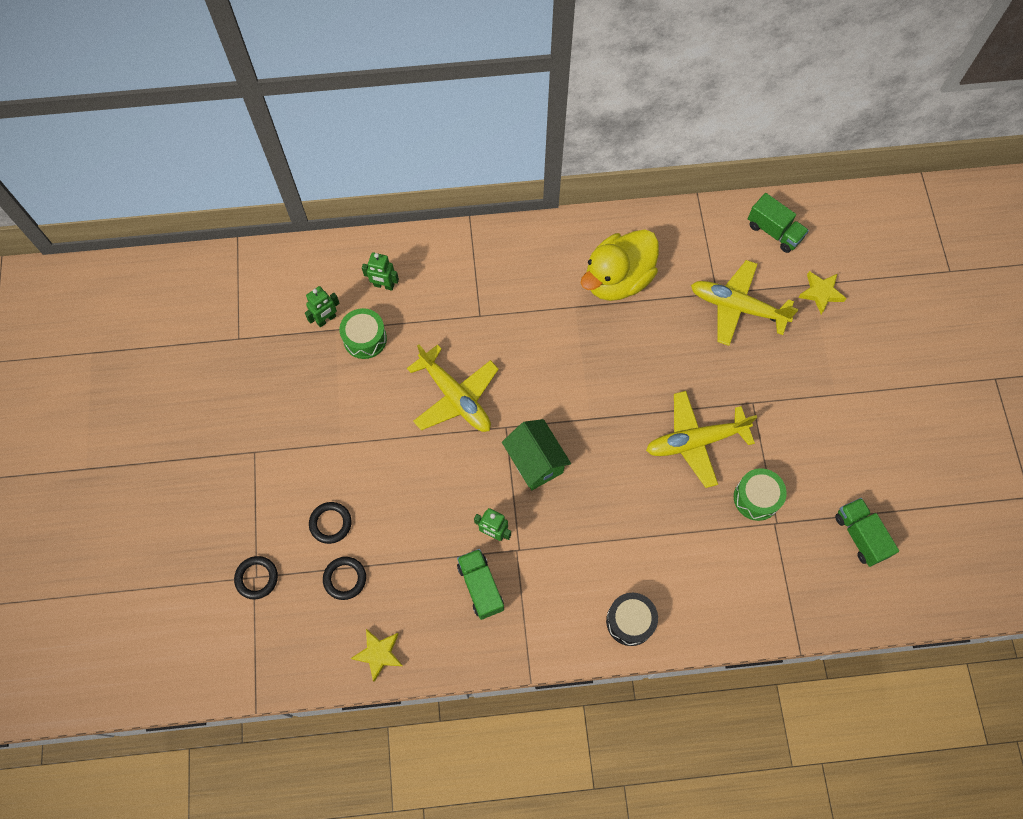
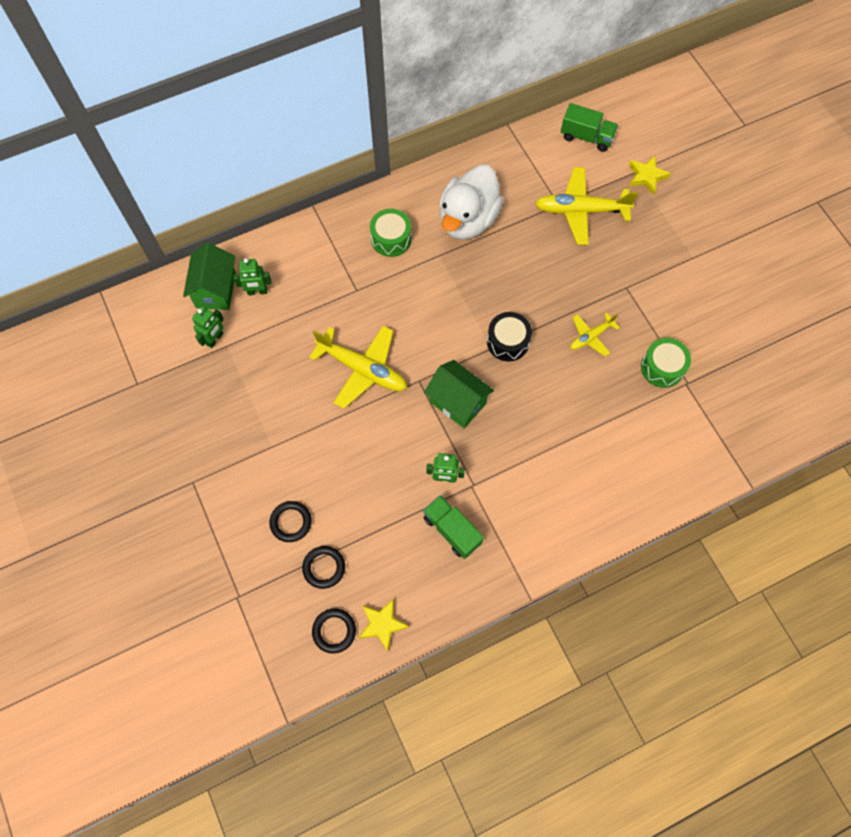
camera: 20 degrees left, 0 degrees up
(257, 578) = (240, 597): black ring -> black ring (334, 631)
(345, 271) = (216, 290): none -> green house
(365, 339) = (258, 345): green drum -> green drum (391, 239)
(617, 279) = (468, 220): yellow duck -> white duck
(630, 621) = (596, 512): black drum -> black drum (508, 342)
(695, 441) = (590, 337): yellow plane -> yellow plane, size x0.55
(860, 536) = (761, 369): green truck -> none

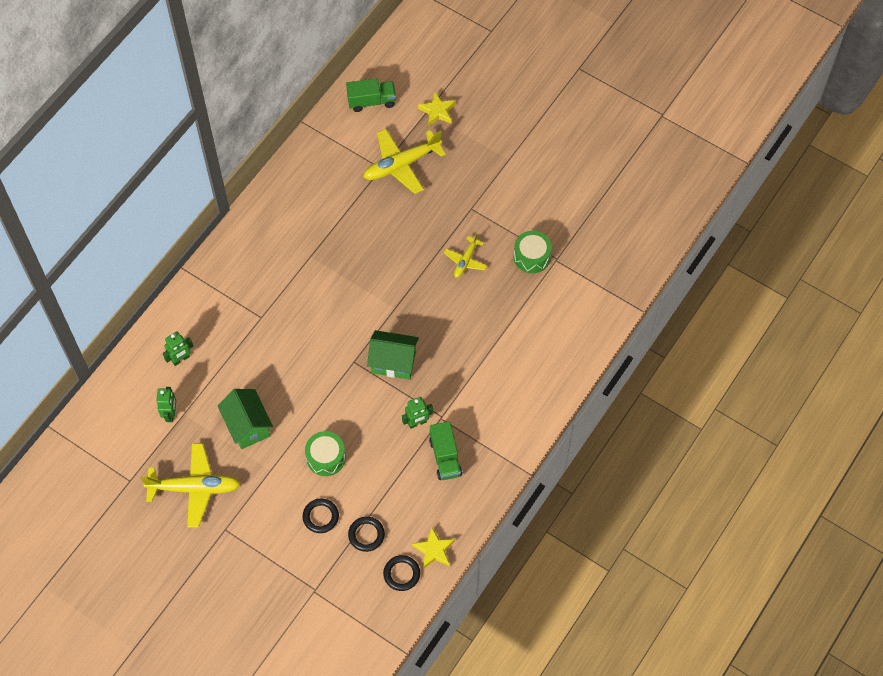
camera: 30 degrees left, 5 degrees down
(216, 290) = (145, 375): green house -> green house (248, 426)
(362, 369) = (304, 376): yellow plane -> yellow plane (194, 488)
(391, 239) = (263, 262): green drum -> green drum (326, 457)
(452, 530) = (445, 457): green truck -> green truck turned 120 degrees counterclockwise
(468, 220) = (316, 216): white duck -> none
(508, 342) = (404, 297): black drum -> none

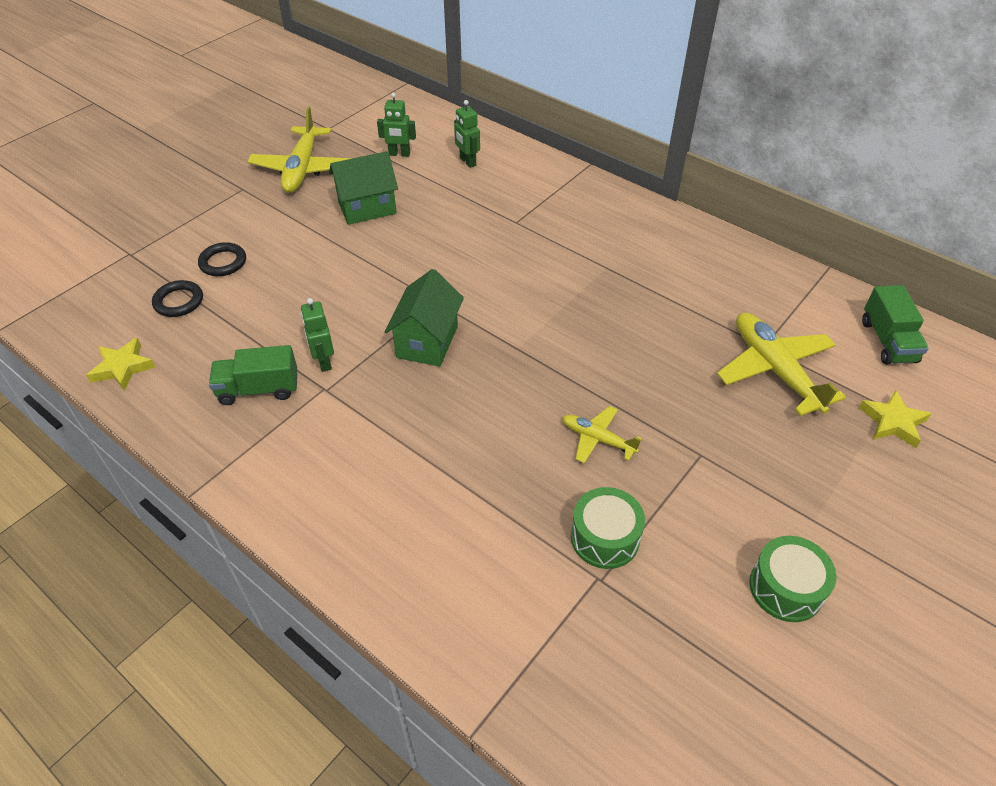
camera: 95 degrees right, 15 degrees down
(326, 457) = (302, 270): green drum -> green drum (786, 588)
(401, 574) = (106, 332): black ring -> none

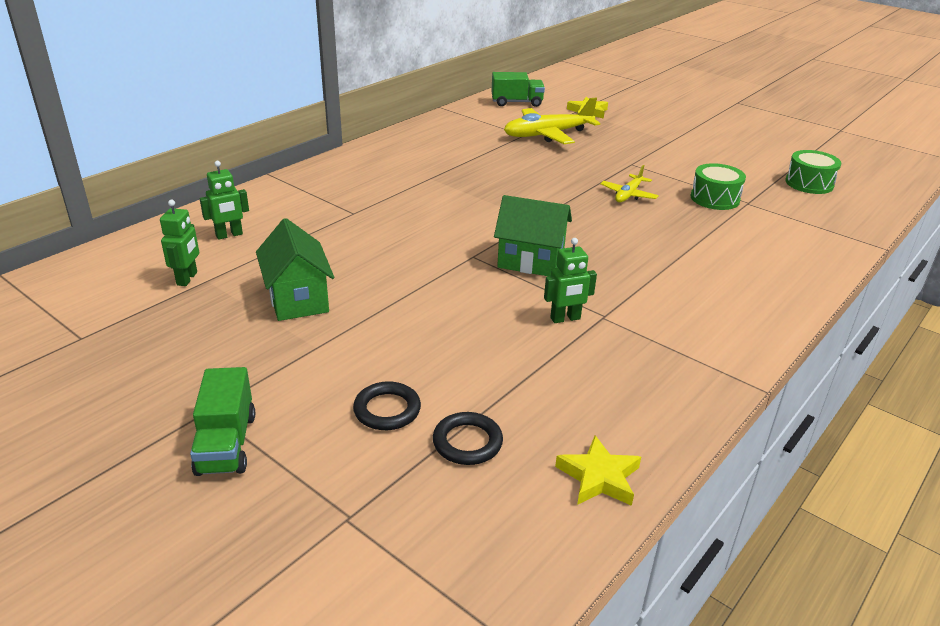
camera: 90 degrees left, 15 degrees down
(259, 389) = (613, 358): green truck -> green truck (226, 444)
(302, 169) = (181, 355): yellow plane -> none
(786, 588) = (724, 153): green drum -> green drum (809, 183)

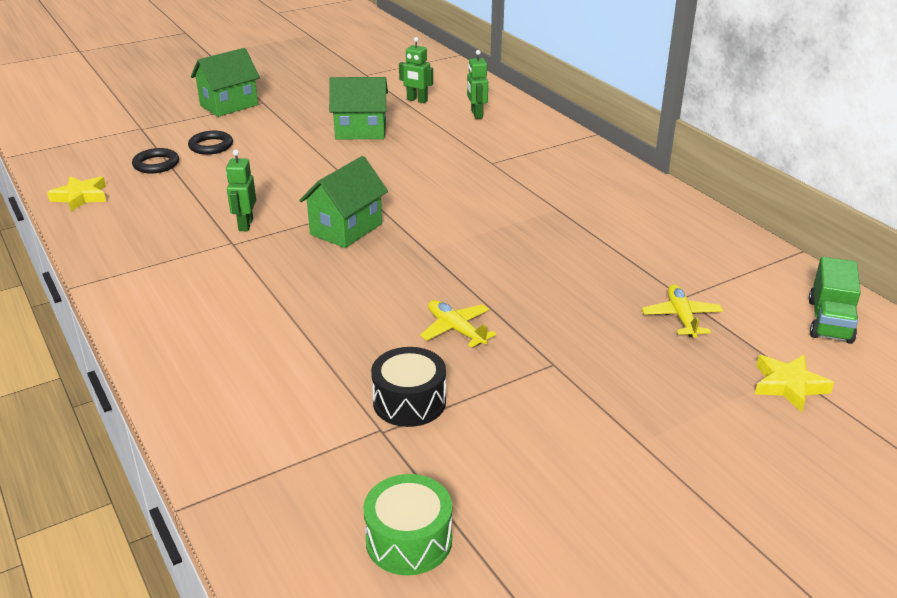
camera: 110 degrees right, 0 degrees up
(226, 444) = (229, 105): green truck -> green house
(547, 134) = (681, 317): yellow plane -> yellow plane, size x0.55
(714, 198) = (409, 402): green drum -> black drum

